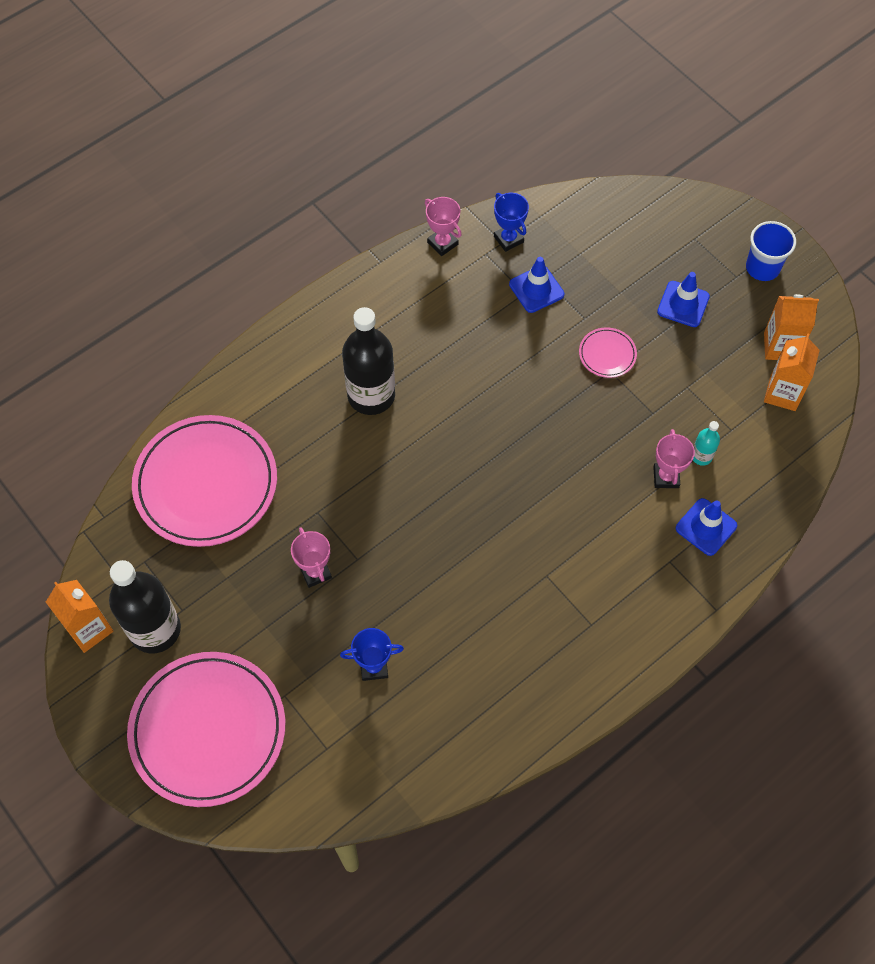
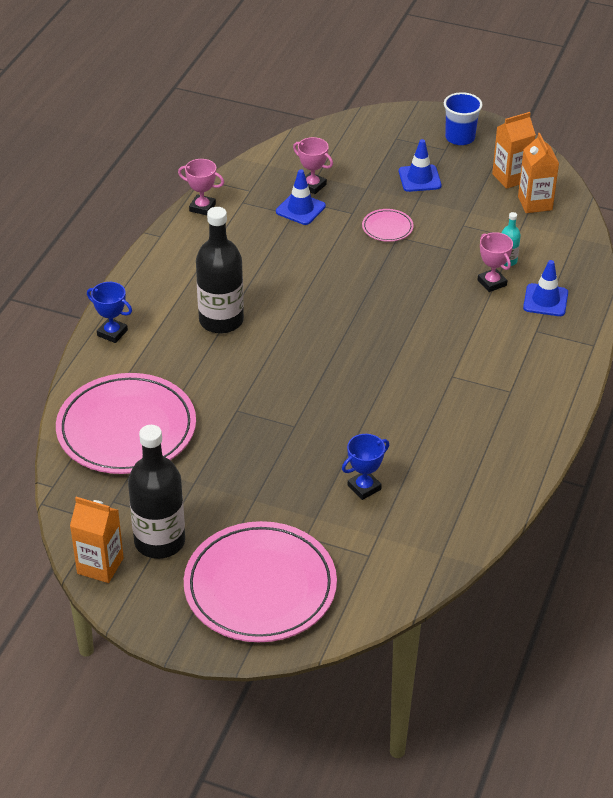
camera: 30 degrees left, 20 degrees down
(315, 572) = (266, 448): pink trophy -> pink trophy (312, 186)
(508, 239) = (253, 187): blue trophy -> blue trophy (112, 333)

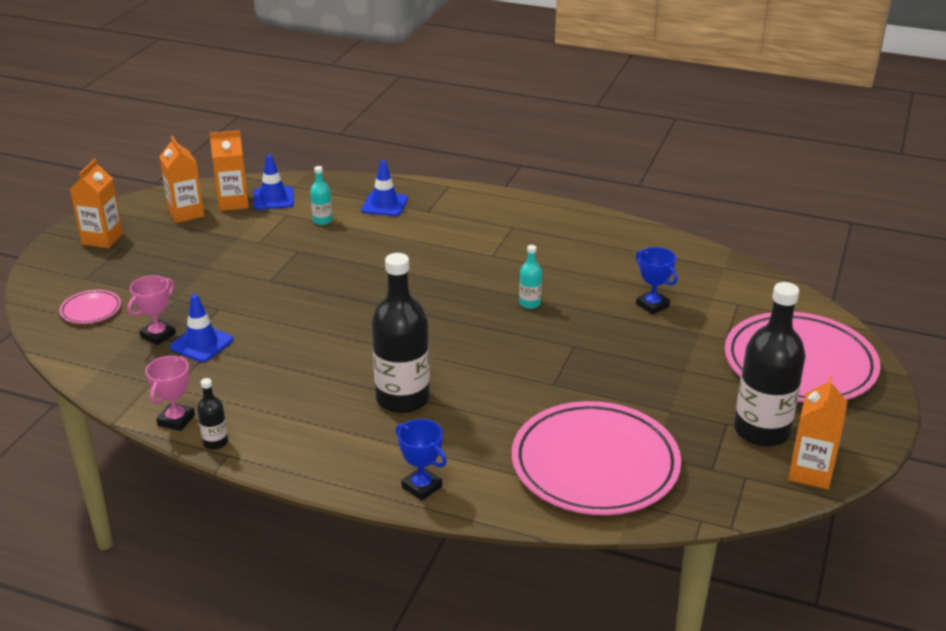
camera: 90 degrees left, 10 degrees down
(112, 333) = (422, 487): blue trophy -> blue trophy turned 75 degrees counterclockwise
(175, 229) = (215, 442): none -> black bottle
(365, 399) = (530, 303): none -> turquoise bottle
(387, 228) = (252, 286): pink plate -> pink plate (91, 310)
(419, 178) = (169, 265): blue traffic cone -> blue traffic cone (273, 198)
(460, 138) = (102, 239): blue cup -> orange carton
(492, 283) = (355, 230): pink trophy -> none

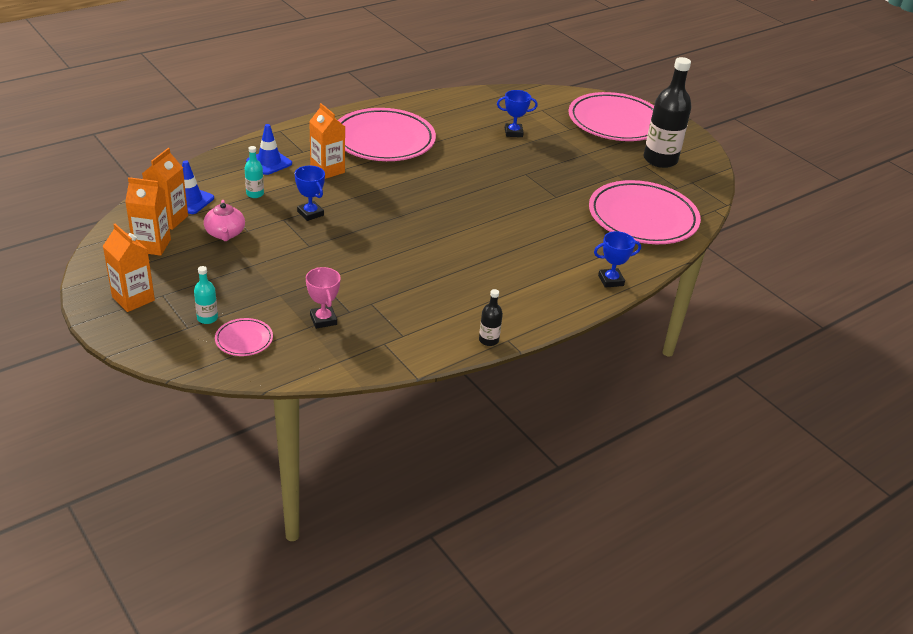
camera: 60 degrees left, 5 degrees up
(176, 420) = (445, 348): pink trophy -> none
(202, 344) = (359, 304): blue traffic cone -> none
(241, 235) = (225, 233): none -> pink teapot
(324, 258) = (310, 213): none -> blue trophy
(402, 399) = (516, 251): black bottle -> none
(512, 240) = (383, 140): none -> pink plate
(530, 303) = (464, 167): turquoise bottle -> turquoise bottle (207, 318)
(810, 472) = (704, 164): orange carton -> orange carton (327, 170)

